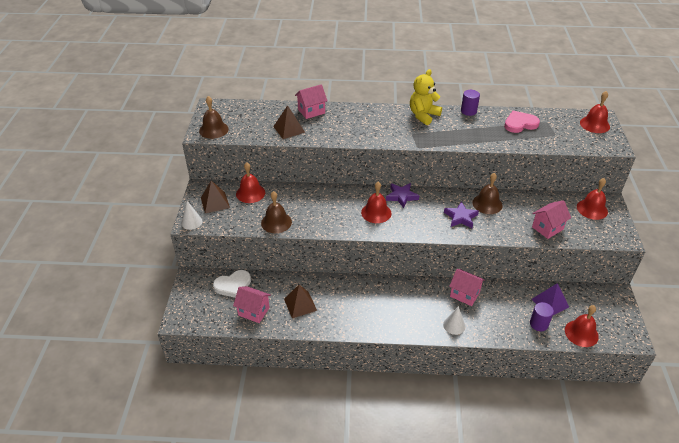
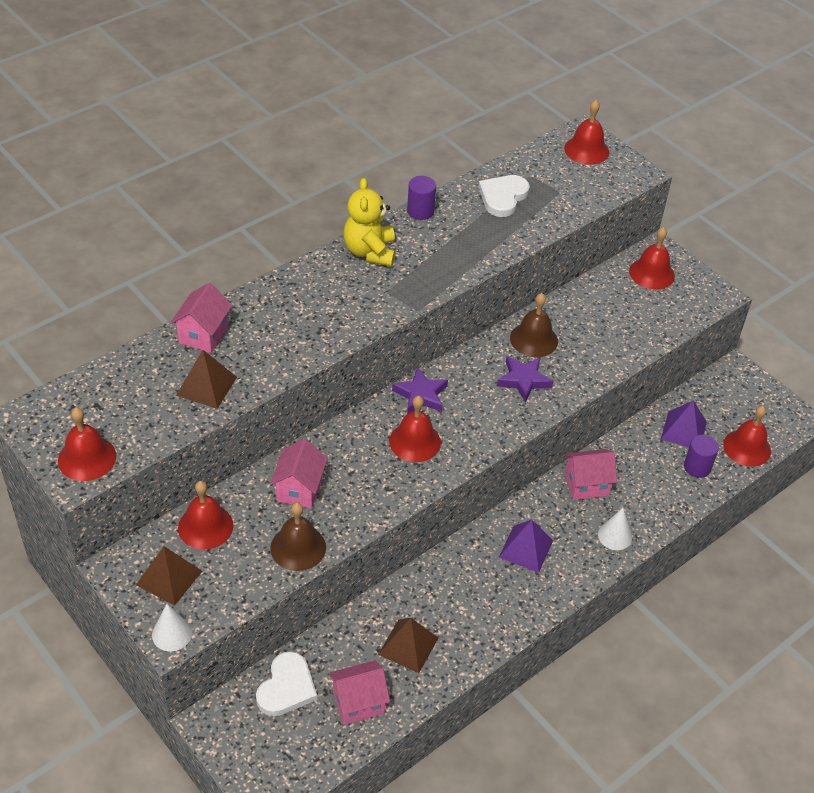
camera: 45 degrees left, 5 degrees up
(213, 130) = (87, 458): brown bell -> red bell
(401, 302) = (525, 549): none -> purple pyramid
(520, 124) = (503, 197): pink heart -> white heart
(547, 228) = (631, 332): pink house -> pink house (299, 489)

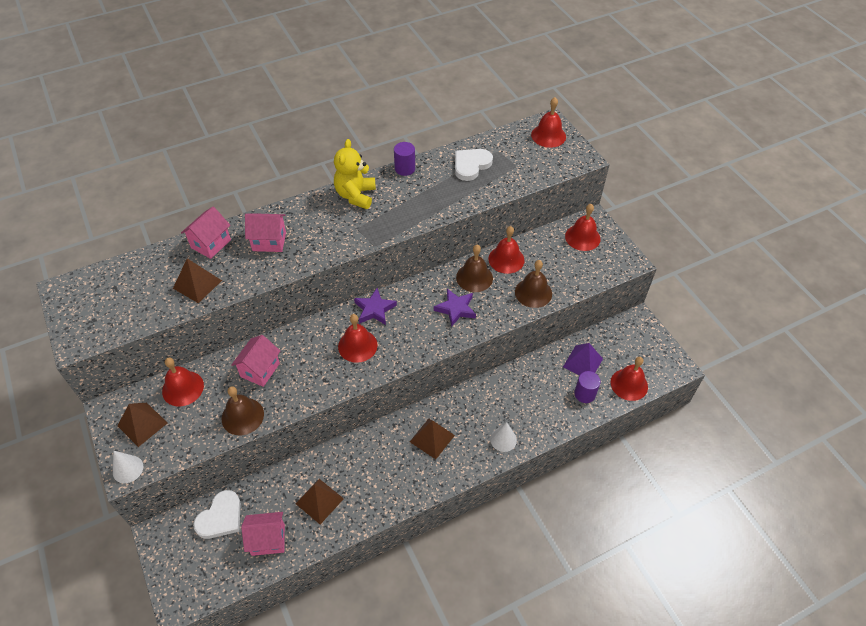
camera: 15 degrees right, 5 degrees up
(87, 458) = (91, 328): red bell -> red bell (506, 259)
(525, 549) = (432, 438): purple pyramid -> brown pyramid
(586, 485) = (494, 394): pink house -> pink house (269, 241)
(613, 347) = (533, 292): none -> brown bell

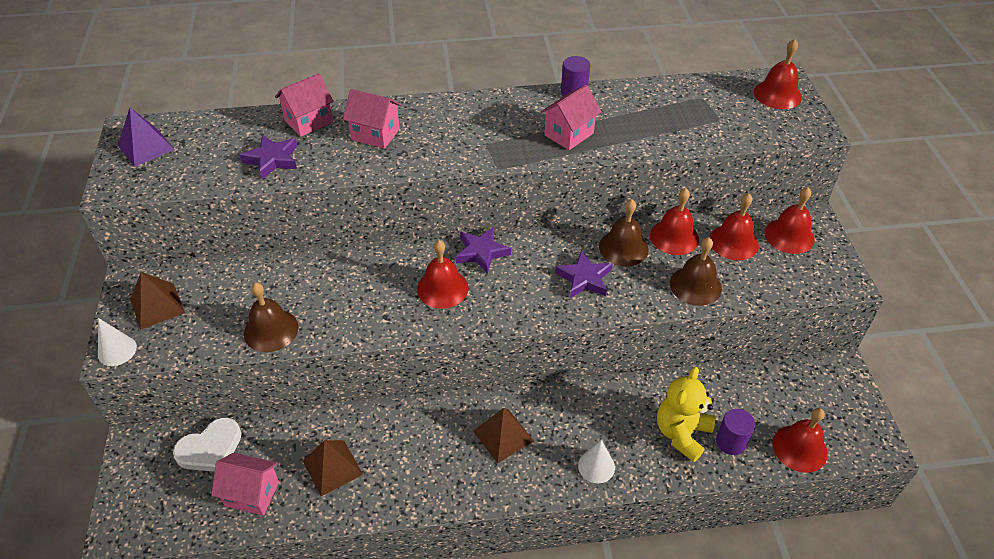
camera: 20 degrees right, 5 degrees down
(183, 388) = (220, 279): red bell -> red bell (733, 242)
(197, 284) = (272, 159): brown pyramid -> purple star
(260, 370) = (315, 284): pink house -> pink house (569, 134)
(355, 195) = (500, 108): yellow teddy bear -> yellow teddy bear (681, 433)
(471, 165) = (660, 106): white heart -> none
(582, 362) = (742, 401): purple pyramid -> purple pyramid (146, 147)

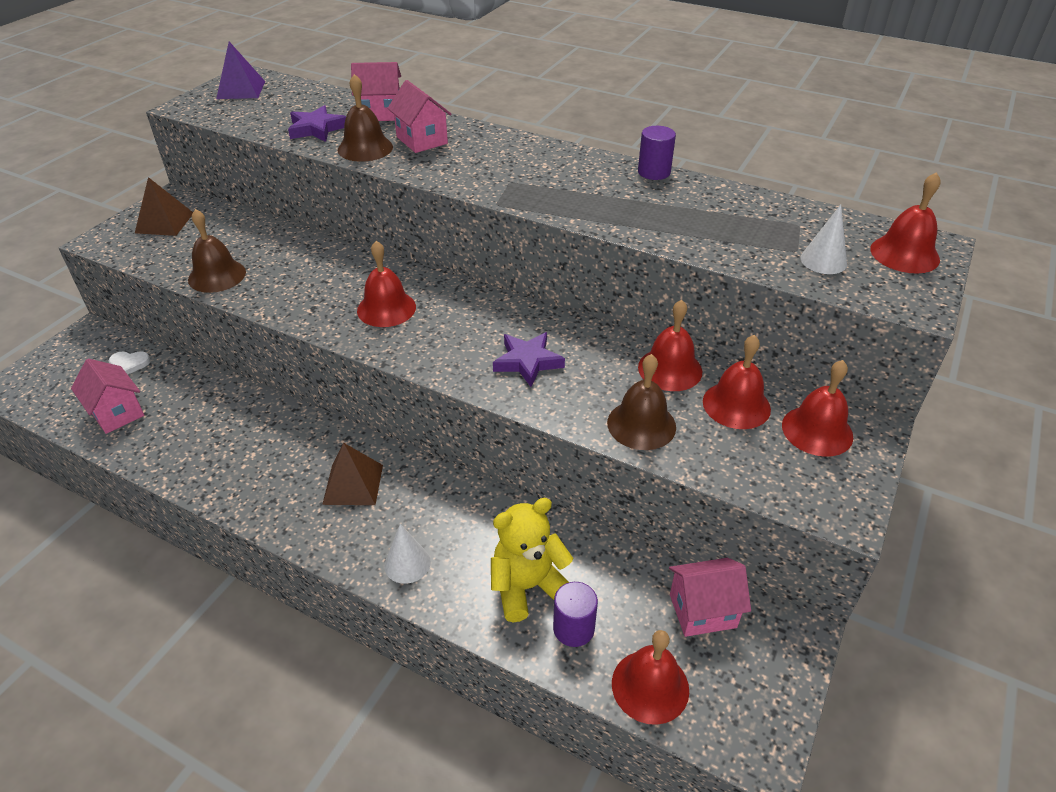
camera: 35 degrees right, 5 degrees down
(117, 350) = (103, 240): white cone -> white cone (823, 261)
(210, 448) = (129, 364): white heart -> white heart, size x0.58
(332, 467) = (192, 428): brown pyramid -> none
(481, 252) = (455, 296): purple star -> none
(569, 134) = (603, 203): pink house -> pink house (702, 611)
(623, 248) = (601, 354): brown bell -> brown bell (365, 148)

